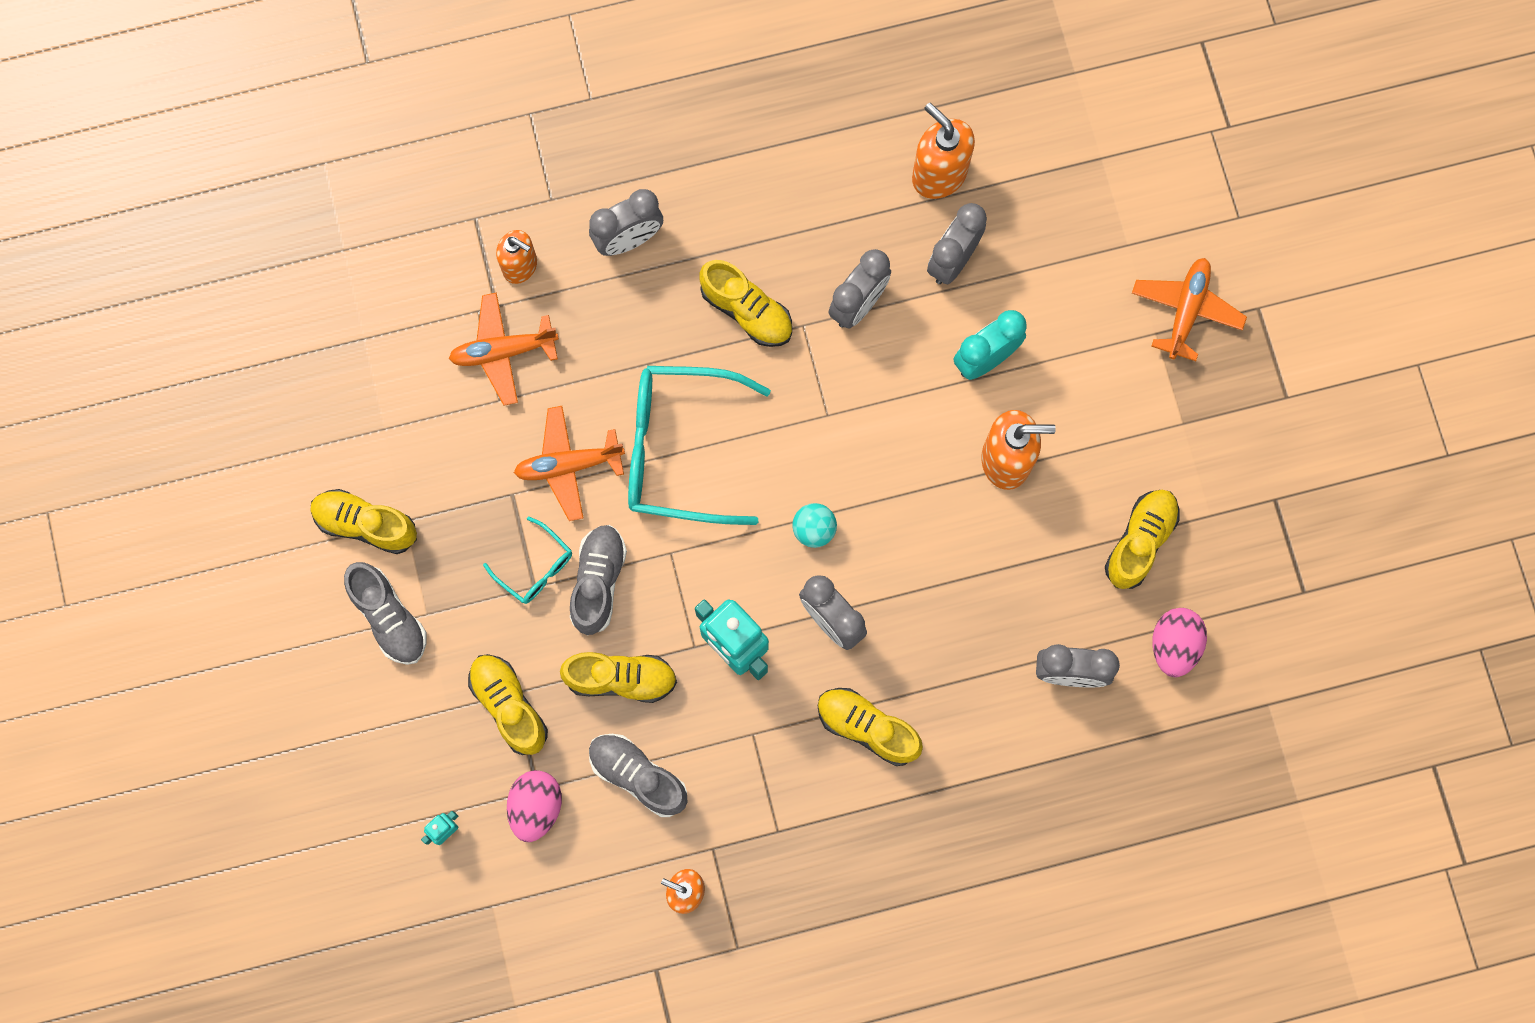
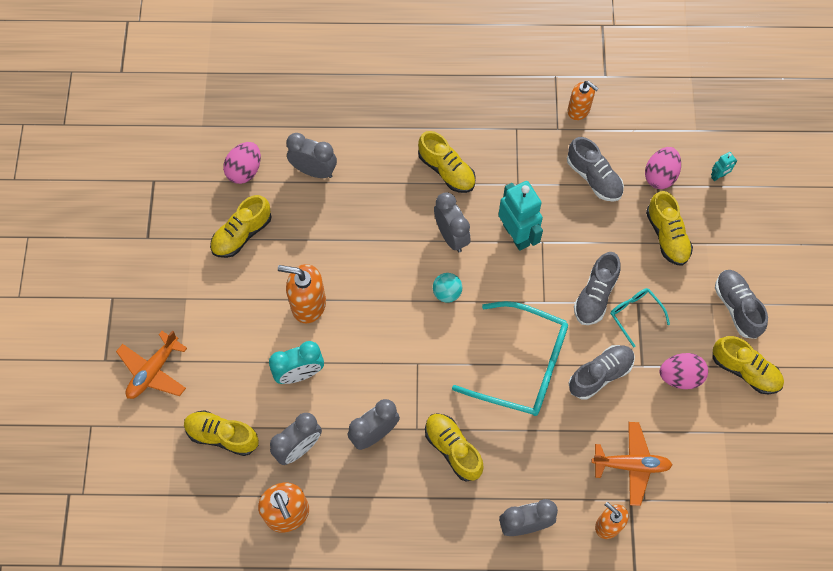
camera: 165 degrees left, 10 degrees down
(456, 492) = (680, 376): none -> pink egg
(569, 465) = (600, 375): orange plane -> grey shoe
(621, 679) = (593, 234): yellow shoe -> yellow shoe (222, 436)

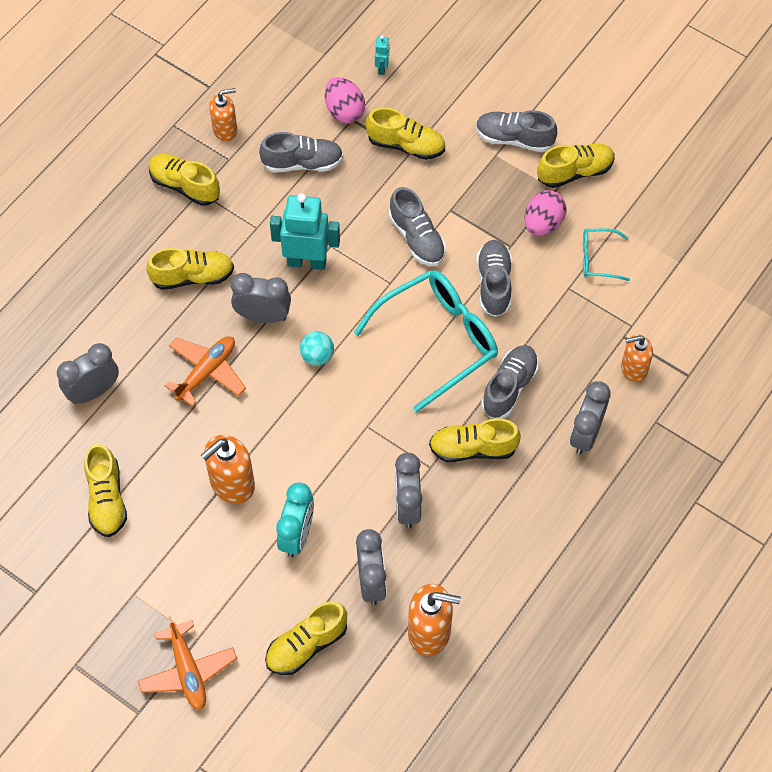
camera: 55 degrees left, 5 degrees down
(245, 170) = (38, 454): pink egg -> none
(513, 116) = (185, 186): none -> yellow shoe
(522, 442) = (509, 387): none -> grey shoe
(631, 465) = (593, 315): orange plane -> orange plane (206, 372)
(635, 314) = (459, 219): turquoise glasses -> turquoise glasses (598, 259)

